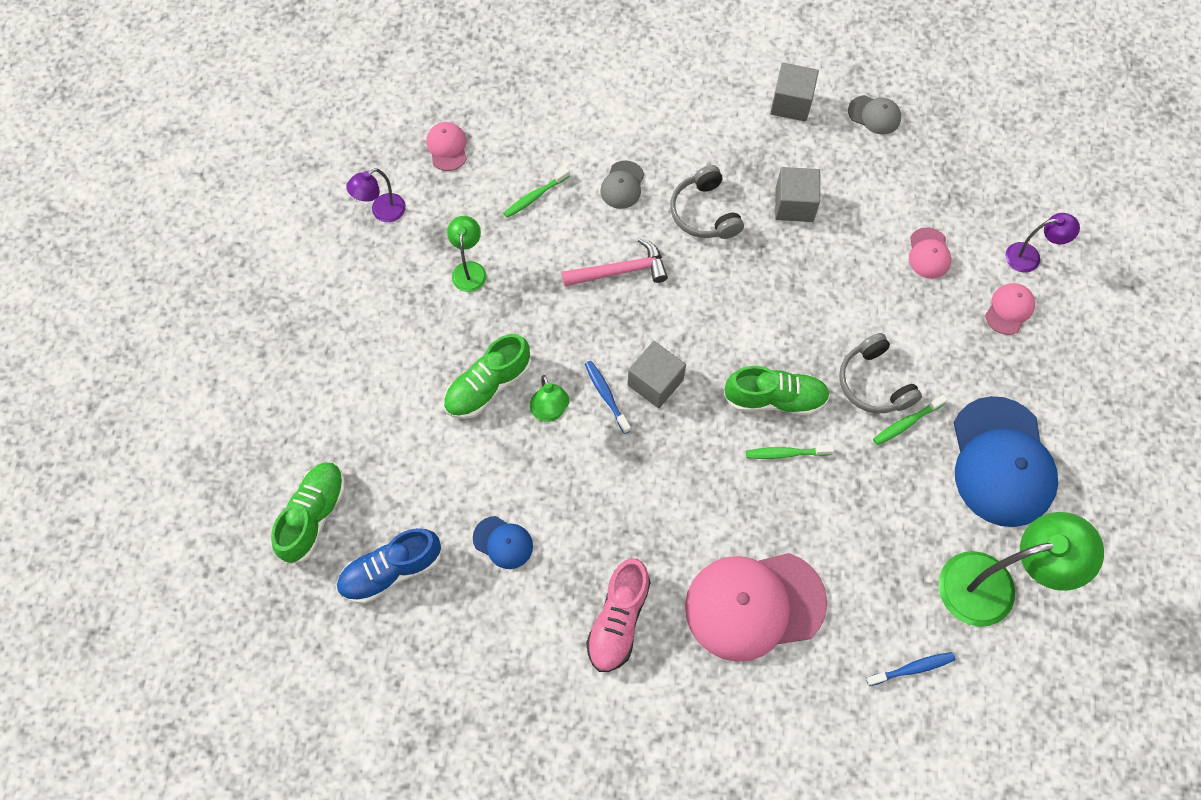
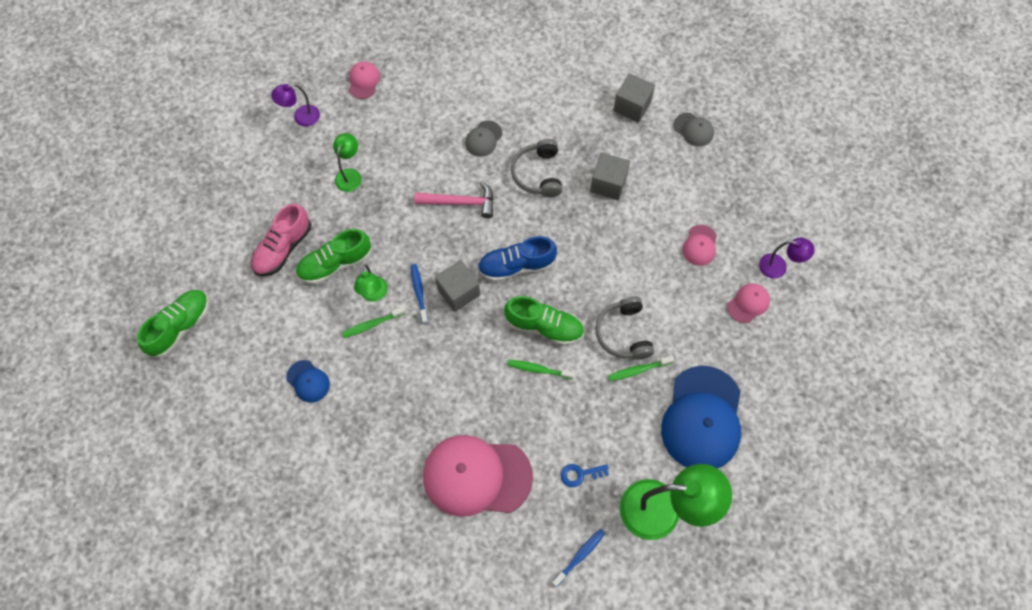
camera: 15 degrees right, 0 degrees up
(391, 570) = (222, 380): blue shoe -> blue shoe (516, 266)
(535, 196) = (415, 132): green toothbrush -> green toothbrush (372, 324)
(618, 620) = (372, 460): pink shoe -> pink shoe (283, 248)
(879, 569) = (580, 474): none -> blue key
(912, 668) = (580, 556): blue toothbrush -> blue toothbrush turned 45 degrees counterclockwise

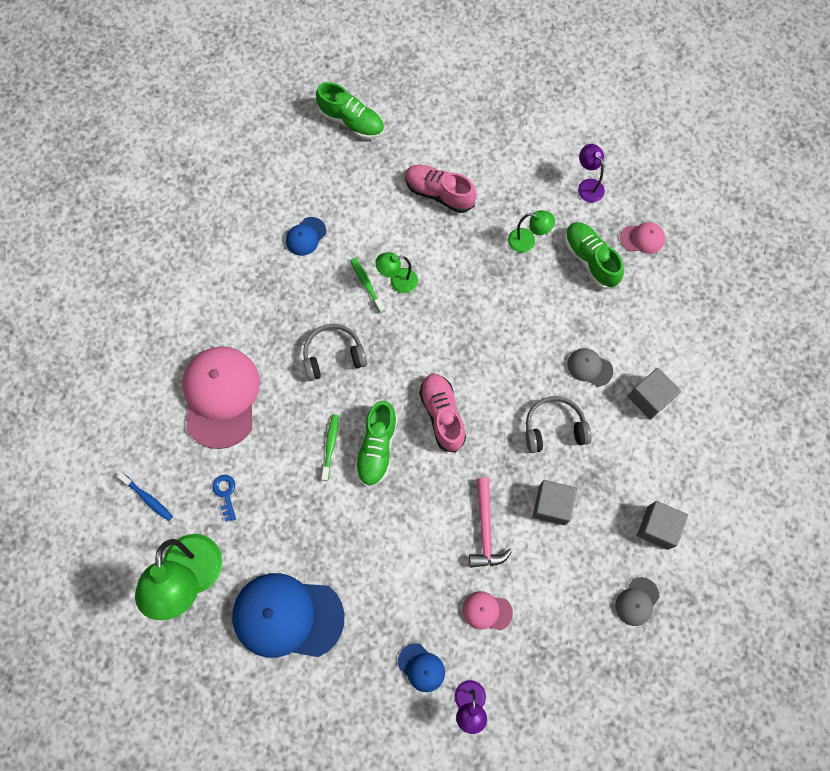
camera: 85 degrees right, 5 degrees up
(335, 264) = (427, 242): green shoe -> green shoe (590, 259)
(419, 292) = (404, 323): blue toothbrush -> none
(458, 292) = (408, 360): grey cube -> grey cube (649, 398)
(460, 202) = (509, 351): pink hammer -> pink hammer (485, 529)
(516, 266) = (442, 415): blue shoe -> pink shoe
(624, 333) = (375, 530): grey headphones -> grey headphones (333, 355)
(638, 370) = (336, 547): green toothbrush -> none
(748, 303) = (421, 667): pink cap -> blue cap

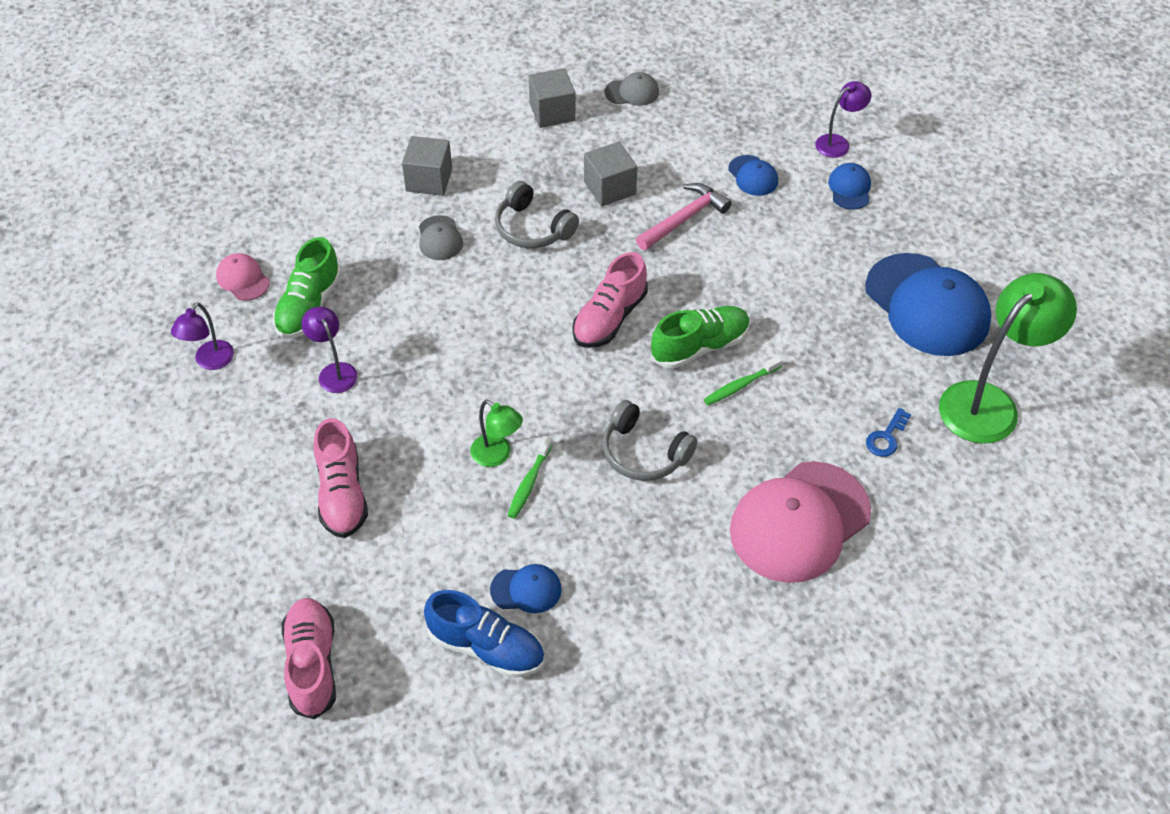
camera: 130 degrees left, 20 degrees down
(147, 498) = (971, 502): blue toothbrush -> none
(292, 197) = (486, 647): none -> blue shoe
(351, 121) = (312, 664): green shoe -> pink shoe
(487, 611) = (753, 176): pink cap -> blue cap
(527, 241) = (334, 371): green lamp -> purple lamp

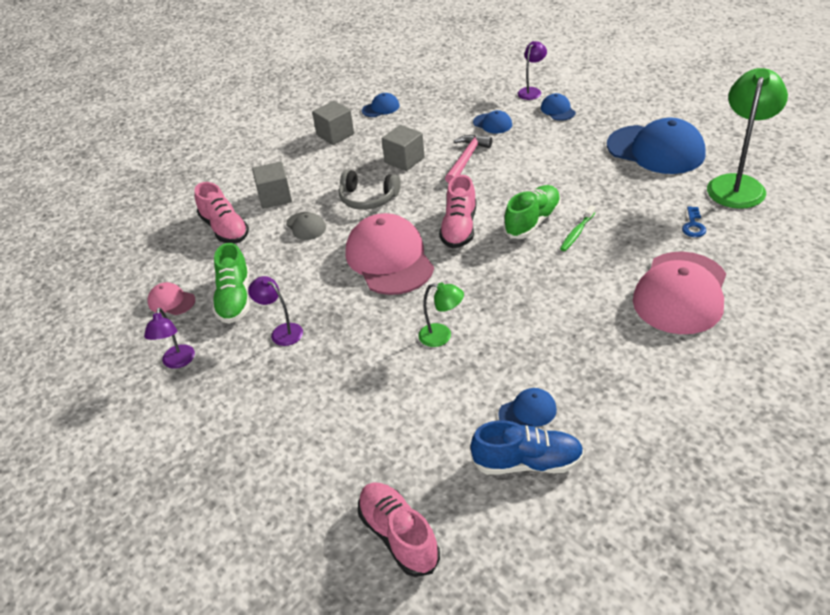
camera: 20 degrees left, 10 degrees down
(342, 494) = (341, 407): pink shoe -> pink shoe (225, 229)
(504, 326) = (389, 259): none -> pink cap
(529, 483) = (478, 344): green toothbrush -> none
(632, 92) = (381, 108): grey cap -> blue cap
(644, 453) = (544, 294): grey headphones -> none

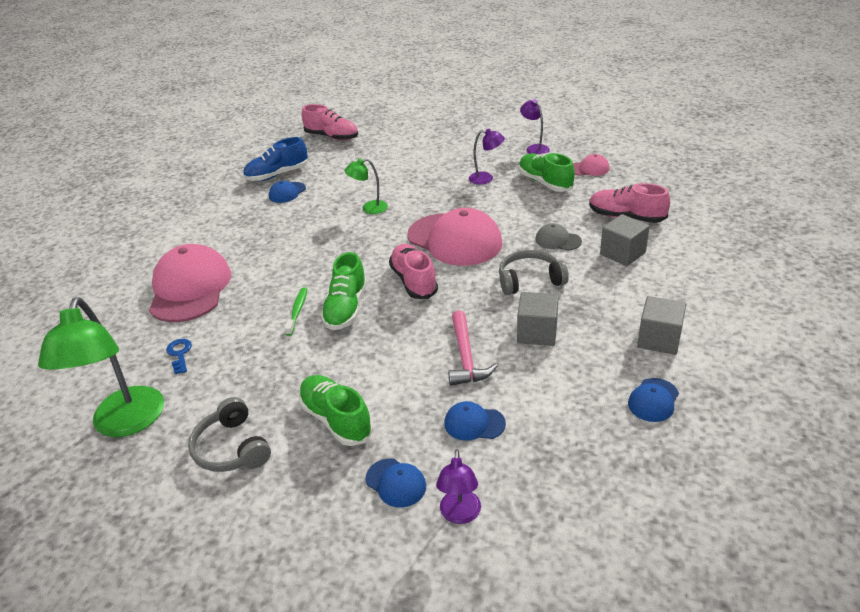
camera: 150 degrees right, 5 degrees down
(578, 147) = (336, 419): none -> green shoe
(656, 150) = (232, 448): blue cap -> grey headphones

